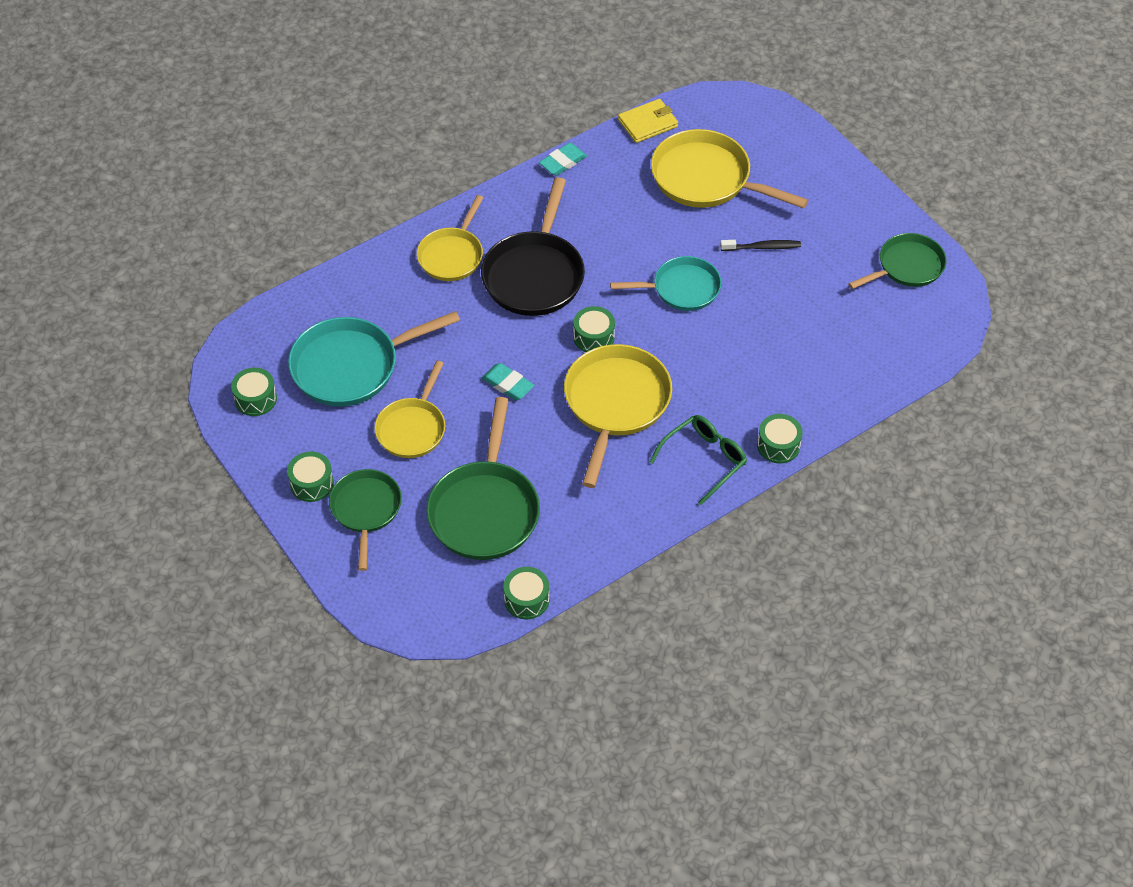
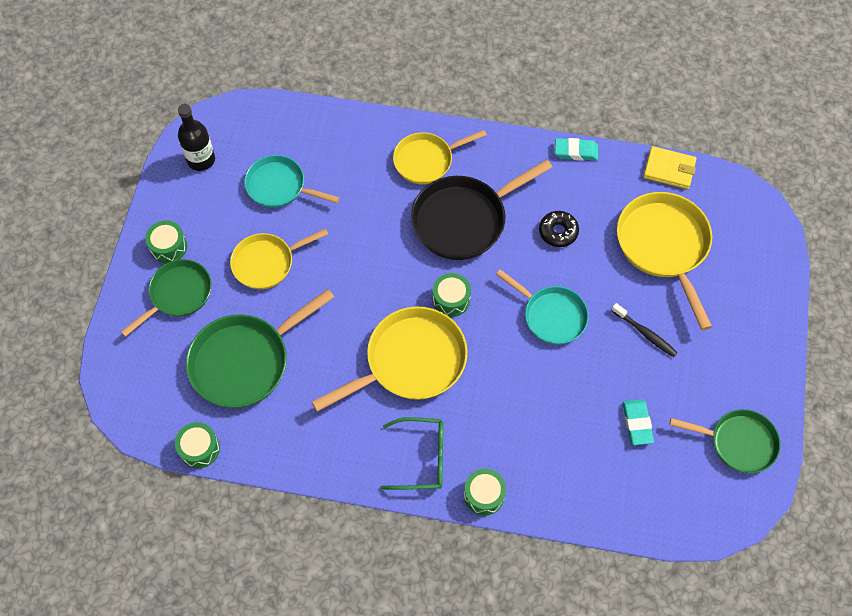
camera: 45 degrees right, 10 degrees up
(255, 399) = (201, 160): green drum -> black bottle
(352, 366) = (280, 186): turquoise pan -> turquoise pan, size x0.65
(508, 384) = (358, 284): turquoise eraser -> turquoise eraser (637, 423)
(617, 228) = (558, 232): none -> black donut

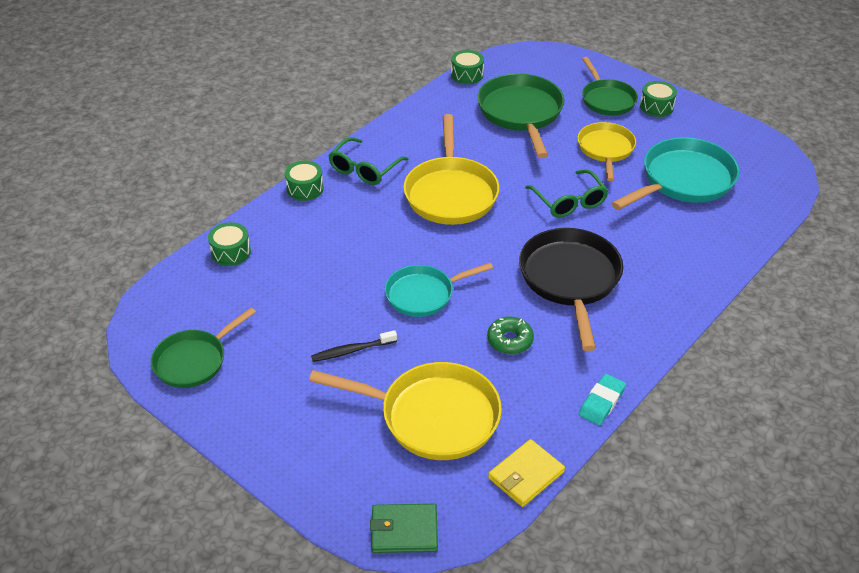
camera: 120 degrees right, 20 degrees down
(201, 160) = (740, 146): black bottle -> none
(280, 186) = (683, 180): turquoise pan -> turquoise pan, size x1.55
(364, 261) = (569, 202): none -> green glasses
(427, 160) = (658, 282): yellow pan -> none
(451, 299) = (490, 238): green drum -> green drum (231, 252)
(558, 232) = (510, 340): black donut -> green donut
(637, 423) = (276, 301): turquoise eraser -> none
(762, 216) = (404, 530): none -> green wallet

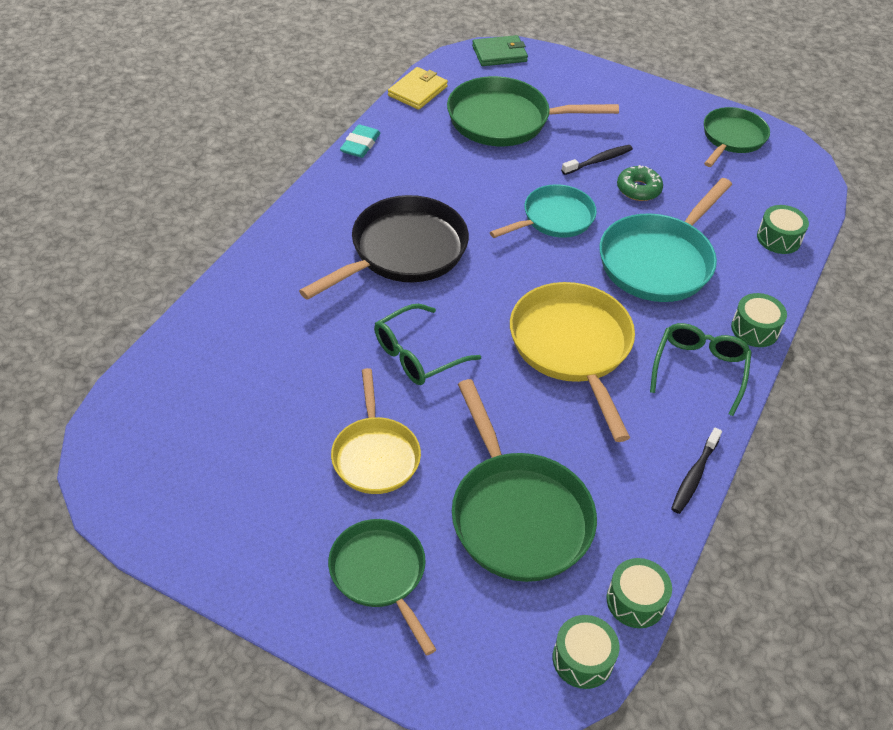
camera: 165 degrees right, 5 degrees up
(403, 117) = (694, 476): none -> black toothbrush
(432, 416) = (505, 120): yellow pan -> green pan
(510, 340) = (454, 185): green donut -> green donut (638, 189)
(569, 202) = (417, 355): green glasses -> green glasses turned 90 degrees counterclockwise
(570, 280) = (402, 252): black pan -> black pan turned 120 degrees counterclockwise
(656, 107) = (294, 569): green drum -> green drum (582, 659)
(683, 180) = (262, 412): turquoise pan -> turquoise pan (659, 261)

